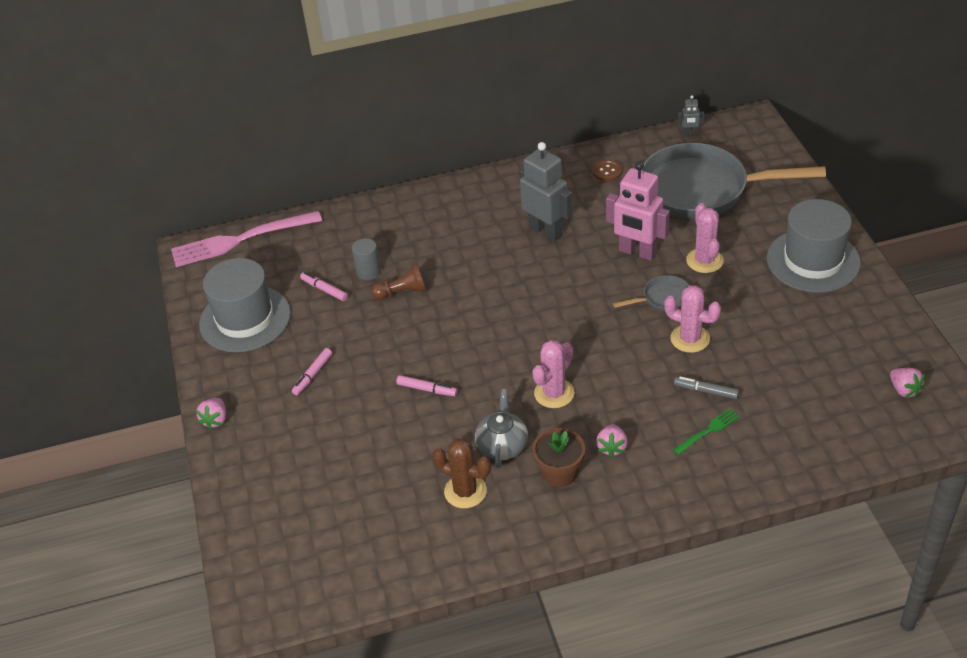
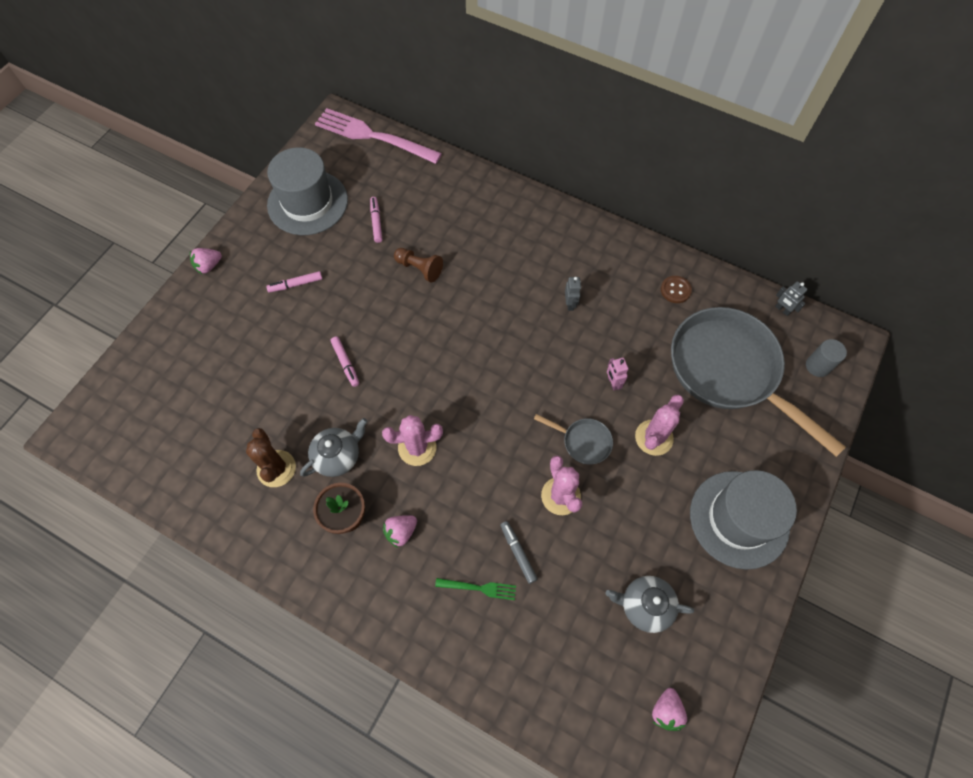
camera: 40 degrees right, 20 degrees up
(368, 272) = (418, 232): grey cylinder -> grey cylinder (817, 366)
(546, 231) = (570, 304): grey robot -> grey robot, size x0.44
(637, 252) = (613, 383): pink robot -> pink robot, size x0.44
(820, 350) = (645, 605): none -> grey teapot

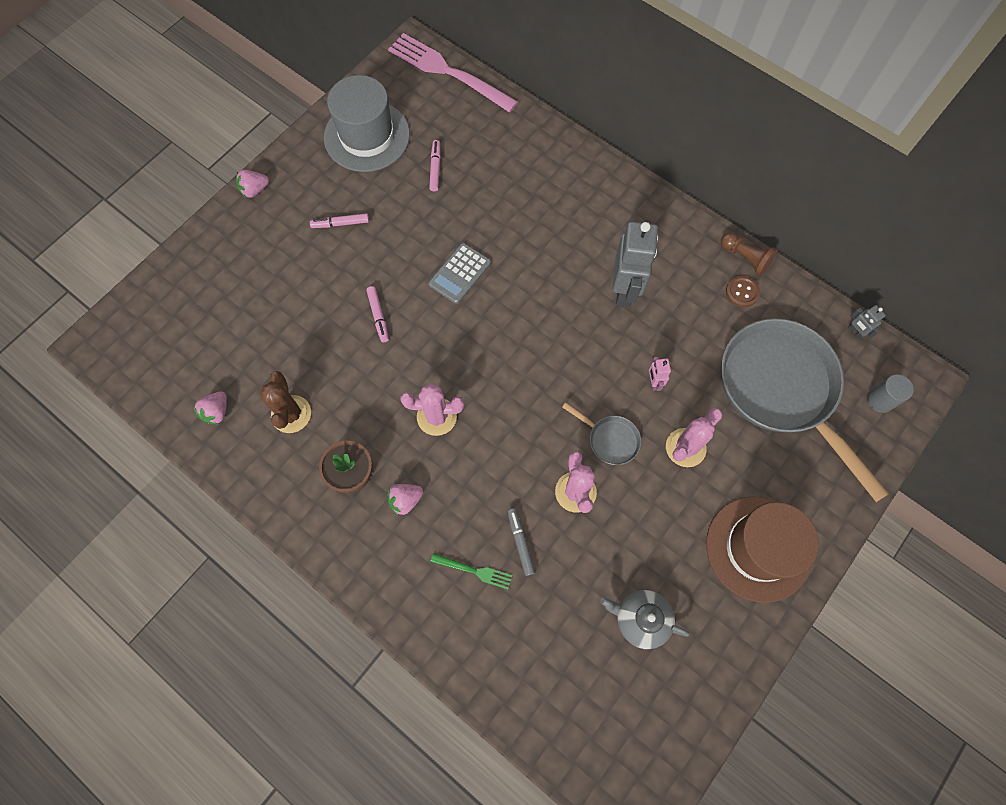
camera: 10 degrees right, 5 degrees up
(338, 456) = (355, 412): grey teapot -> none
(416, 313) = (460, 273): none -> grey calculator
(419, 268) = (472, 226): brown pawn -> brown pawn (745, 258)
(570, 304) = (625, 290): grey robot -> grey robot, size x2.27
(666, 711) = (640, 727): pink strawberry -> pink strawberry (217, 412)
(739, 519) = (758, 548): grey hat -> brown hat

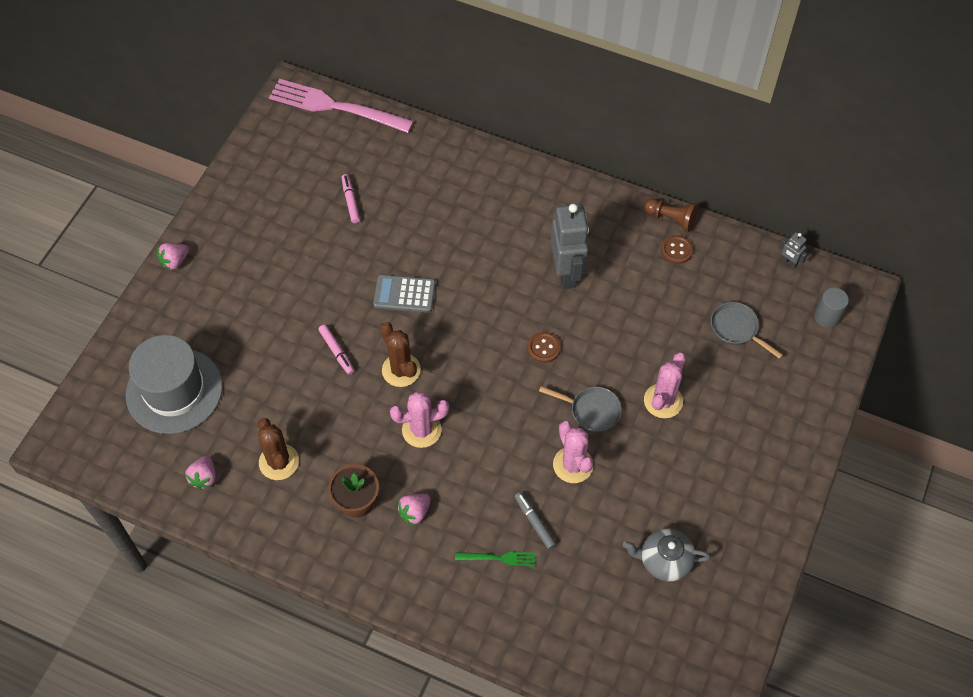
camera: 15 degrees left, 10 degrees down
(340, 223) = (272, 274): pink marker -> none
(367, 136) = (273, 185): grey hat -> grey hat (174, 390)
(434, 350) = (401, 370): none -> brown cactus
(460, 273) = (404, 294): grey calculator -> grey calculator turned 75 degrees clockwise
(580, 362) = (543, 348): none -> brown button
(653, 382) = (617, 350): pink robot -> none
(758, 548) = (753, 472): brown hat -> none
(782, 390) = (736, 329): grey pan -> grey pan, size x0.42

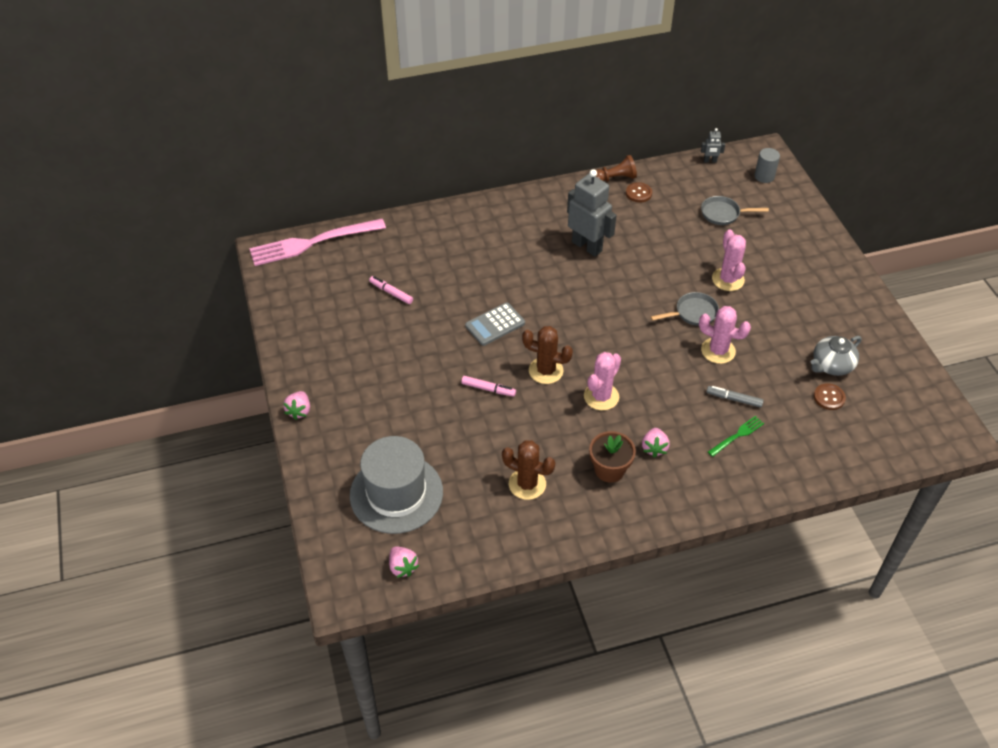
camera: 40 degrees left, 10 degrees down
(204, 478) = (484, 533): pink strawberry -> pink strawberry (403, 567)
(543, 348) = (622, 297): brown button -> brown button (829, 397)

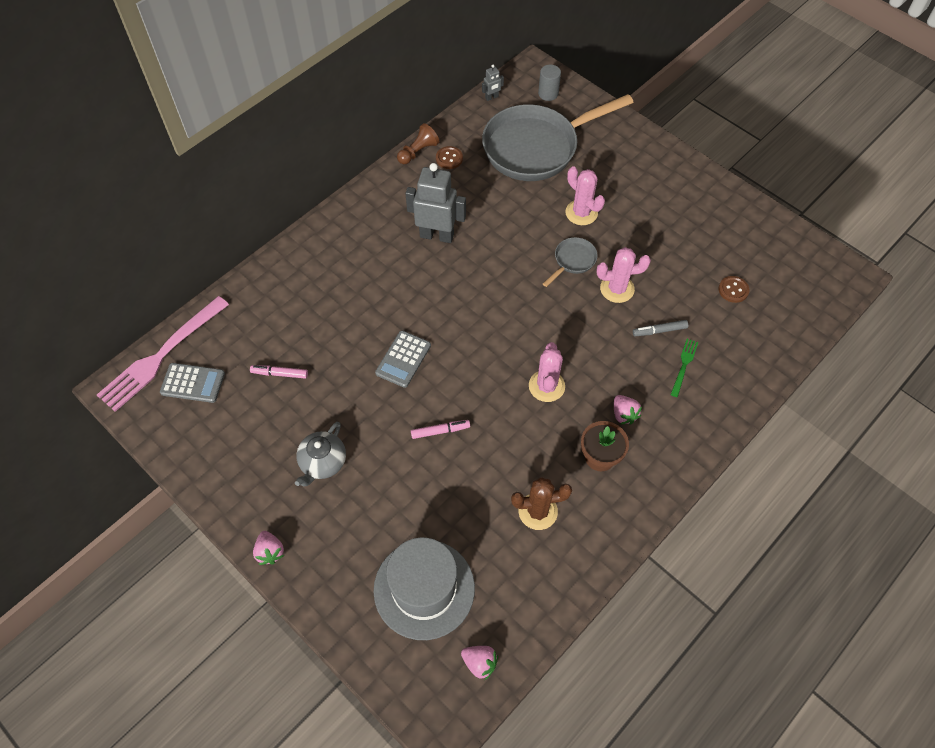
camera: 30 degrees left, 10 degrees up
(322, 271) = (193, 383): none -> grey calculator
(546, 371) = (481, 384): brown cactus -> none
(723, 214) = (536, 147): grey pan -> grey pan, size x2.40
(831, 365) = (716, 257): grey teapot -> grey teapot (322, 462)

